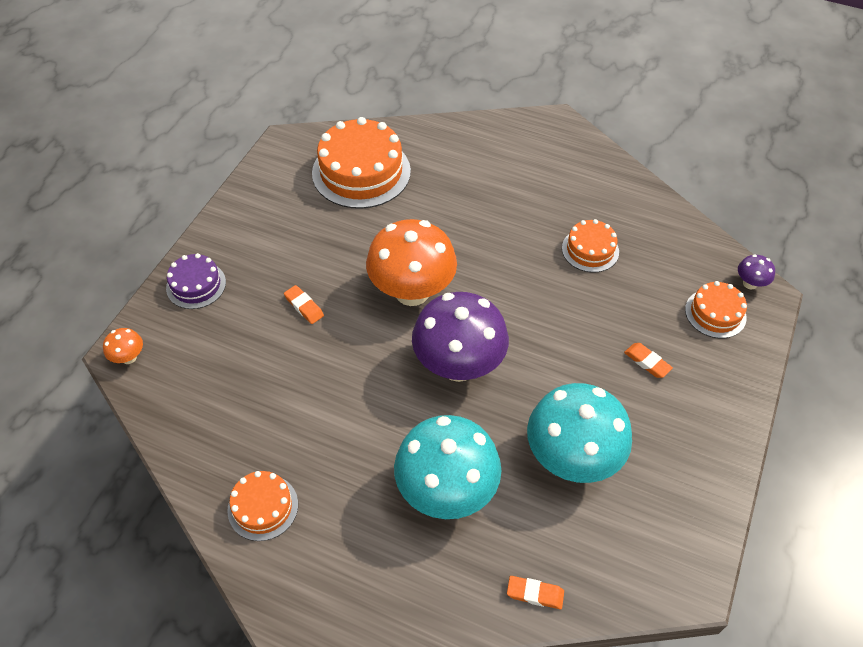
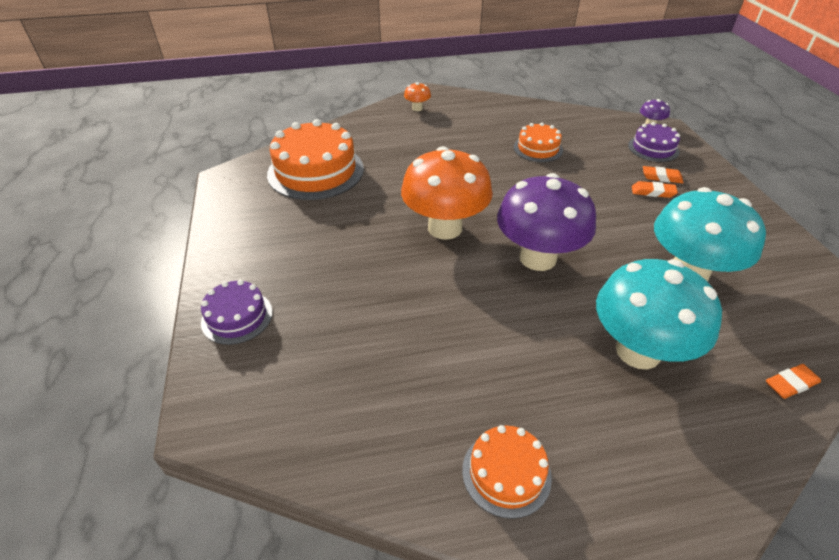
camera: 35 degrees left, 10 degrees down
(129, 357) = (217, 421): orange mushroom -> orange mushroom (417, 108)
(304, 306) = (364, 281): orange eraser -> orange eraser (661, 177)
(715, 313) = (653, 148): orange cake -> purple cake

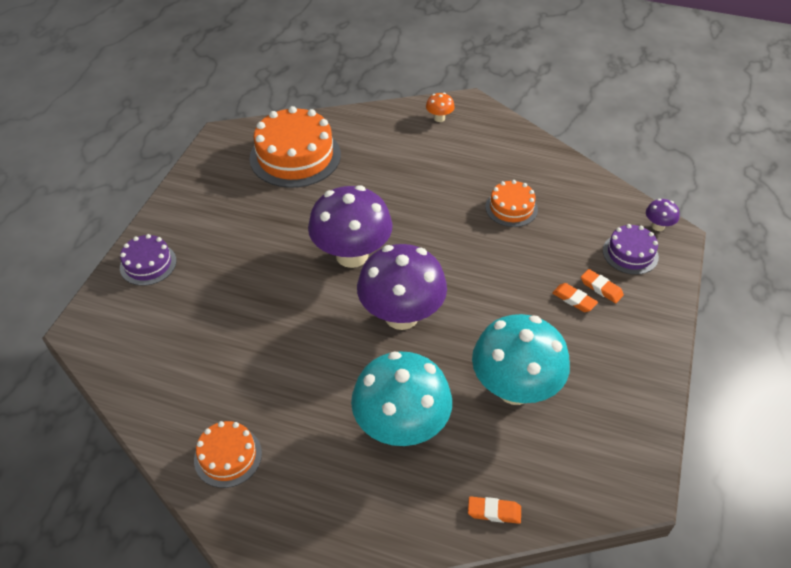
camera: 30 degrees right, 5 degrees up
(445, 228) = (352, 255): orange mushroom -> purple mushroom

